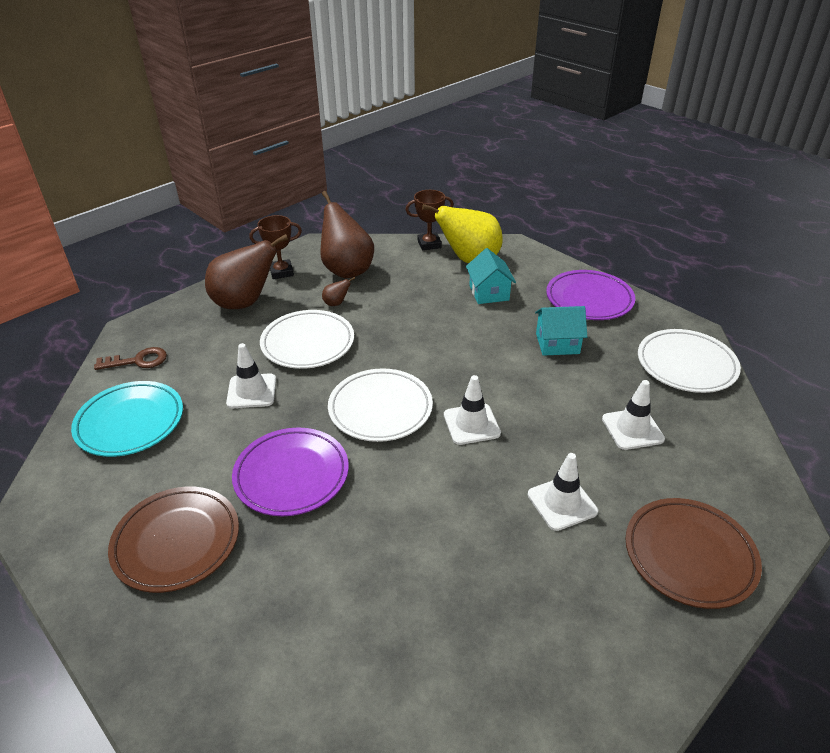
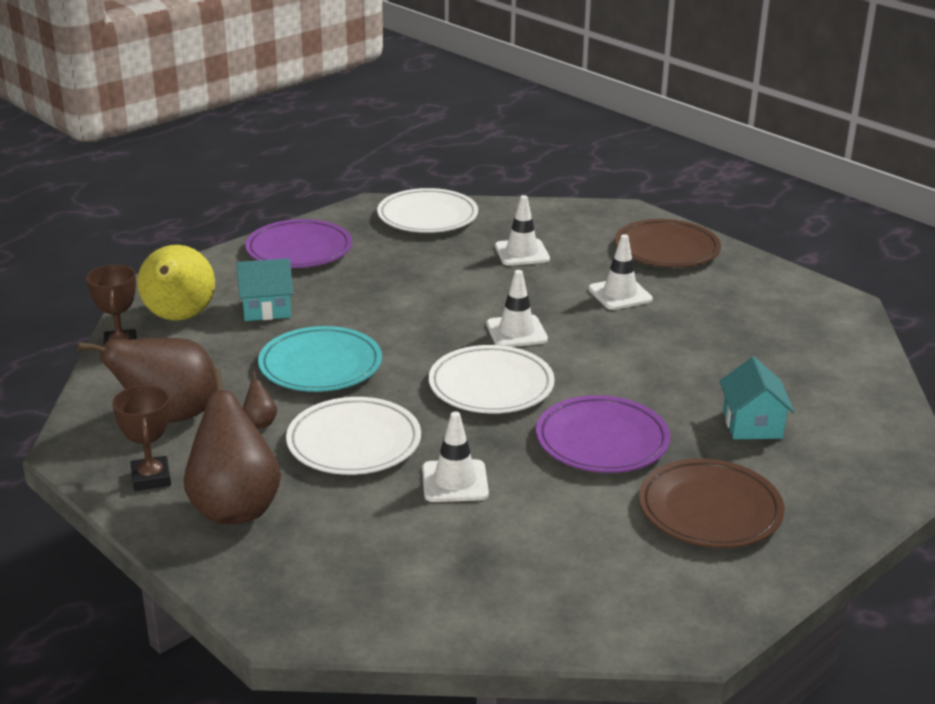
camera: 90 degrees left, 10 degrees down
(130, 422) = (517, 581): turquoise plate -> turquoise plate (320, 365)
(137, 361) = (374, 600): brown key -> none
(557, 343) = (382, 275): turquoise house -> turquoise house (752, 424)

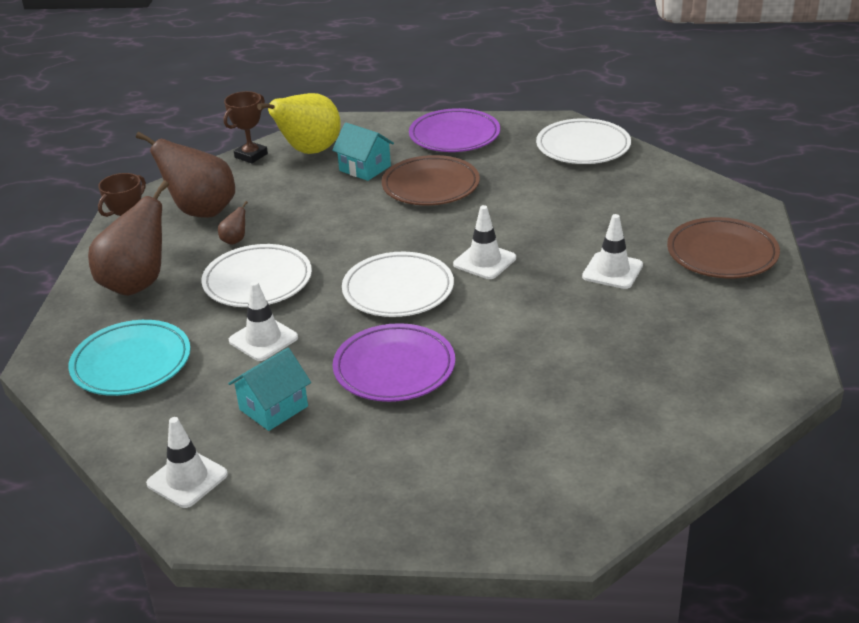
camera: 50 degrees right, 5 degrees up
(320, 365) = (327, 221): turquoise plate -> turquoise plate (131, 363)
(522, 253) = (599, 204): white traffic cone -> white traffic cone (187, 479)
(710, 510) = (369, 459): brown plate -> brown plate (430, 186)
(752, 424) = (517, 421): turquoise house -> turquoise house (273, 408)

